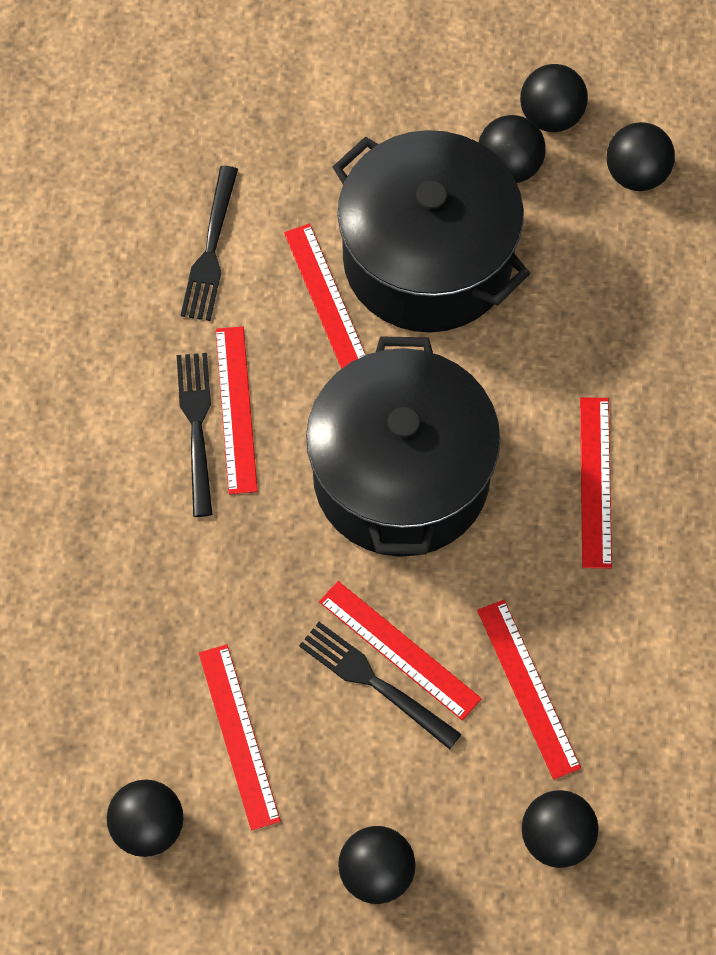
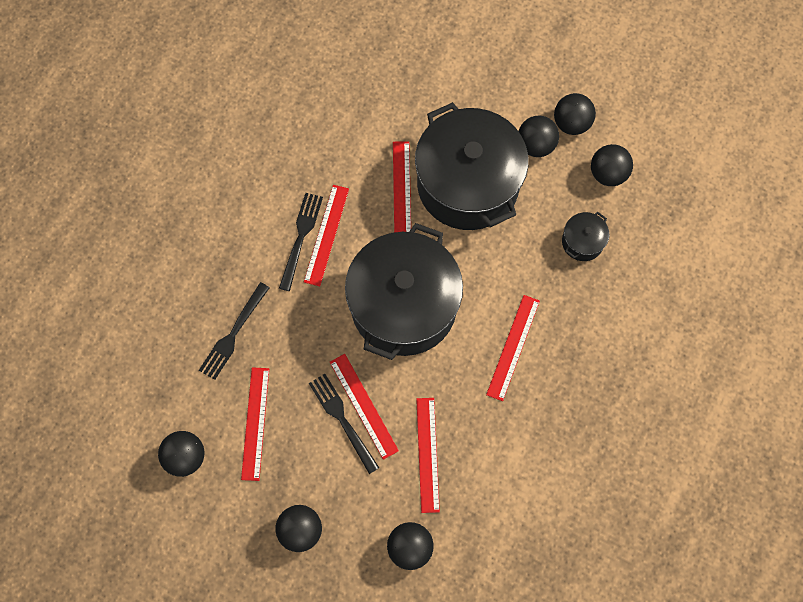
camera: 20 degrees right, 5 degrees up
(211, 250) = (348, 138): black fork -> black fork (233, 334)
(638, 288) = (582, 242): none -> black pot

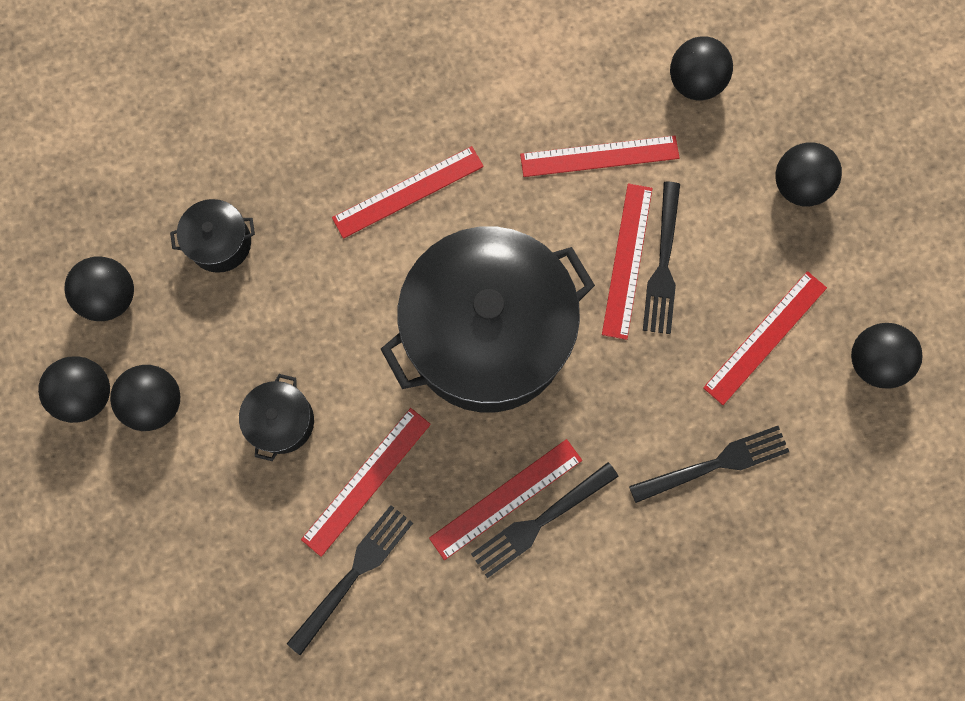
camera: 140 degrees left, 5 degrees up
(370, 147) = (354, 573): none -> black fork
(427, 454) = (599, 156): red ruler -> red ruler turned 45 degrees clockwise
(468, 184) = (282, 421): black pot -> black pot, size x0.41

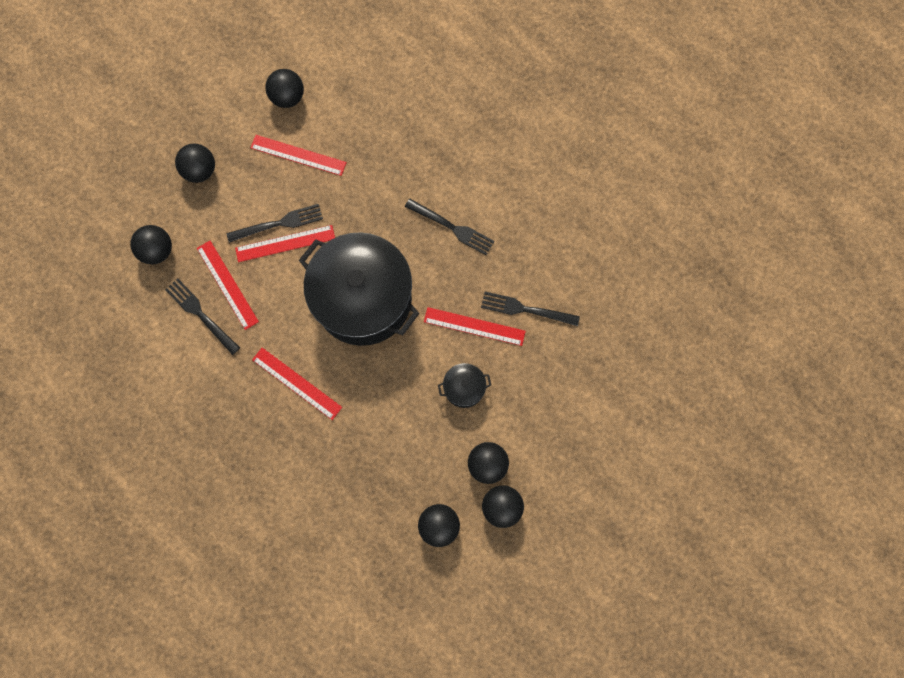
camera: 115 degrees left, 0 degrees up
(220, 243) = (377, 478): black pot -> none
(506, 498) = (448, 250): red ruler -> none
(715, 463) = (380, 154): black fork -> black fork (200, 314)

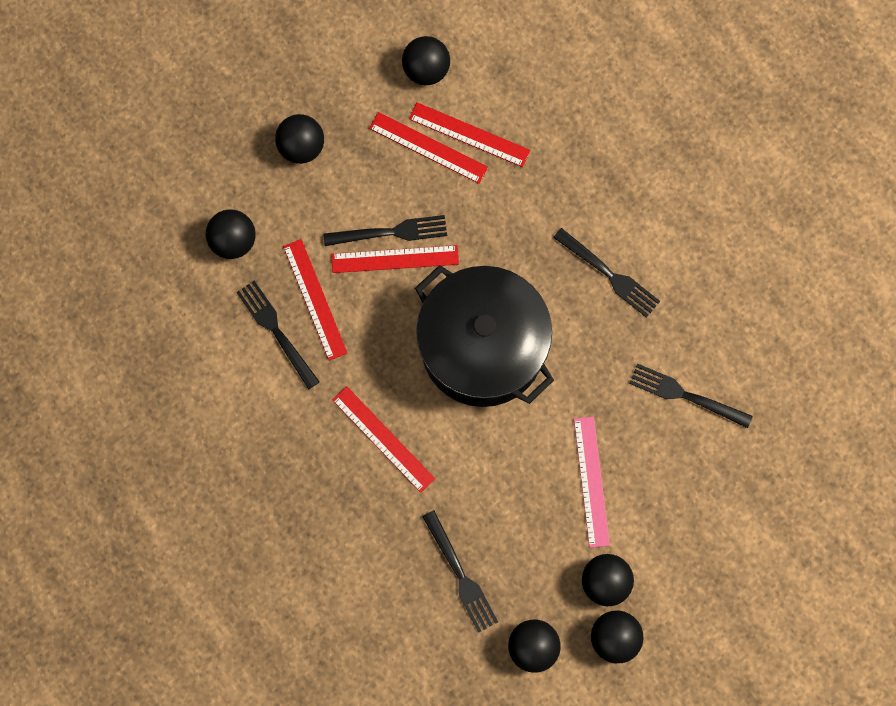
camera: 10 degrees right, 0 degrees up
(374, 479) = (461, 575): none -> black fork
(464, 388) = (591, 481): black pot -> pink ruler
(474, 326) = (617, 405): red ruler -> red ruler (469, 134)

